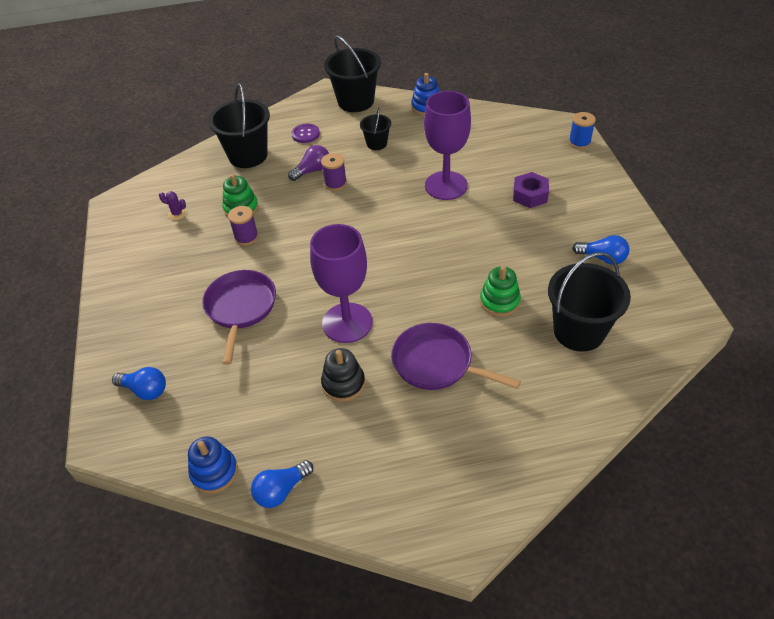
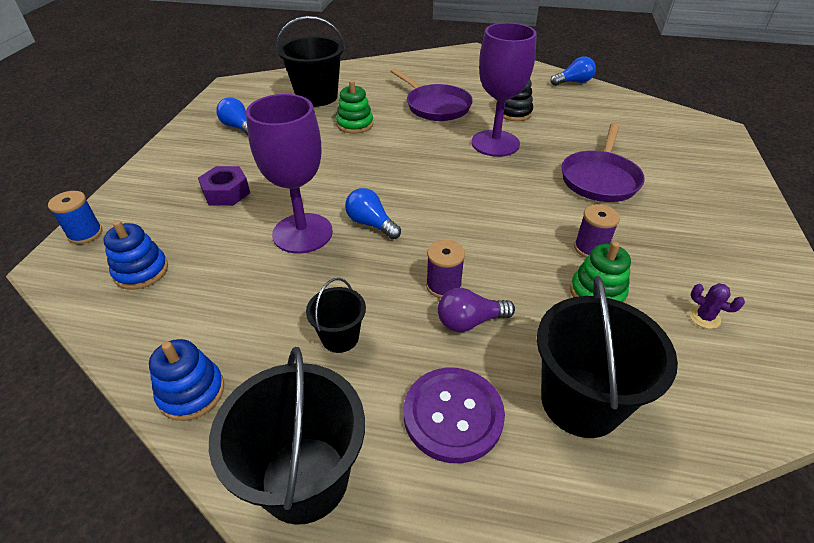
camera: 160 degrees left, 5 degrees down
(145, 390) = (689, 146): blue light bulb -> blue light bulb (371, 224)
(214, 472) = (621, 97): blue stacking toy -> blue stacking toy (141, 271)
(305, 134) = (453, 415): purple button -> purple button, size x1.68

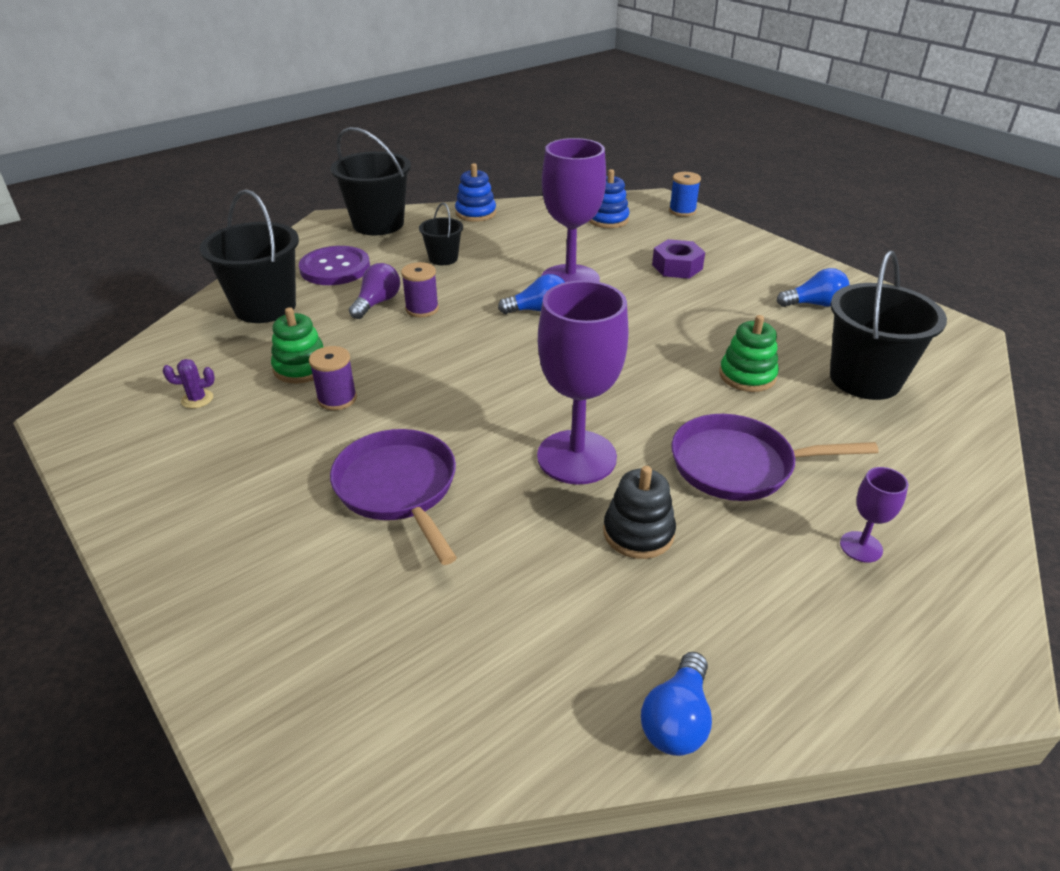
camera: 130 degrees right, 5 degrees down
(446, 75) = (861, 547): none -> purple goblet

